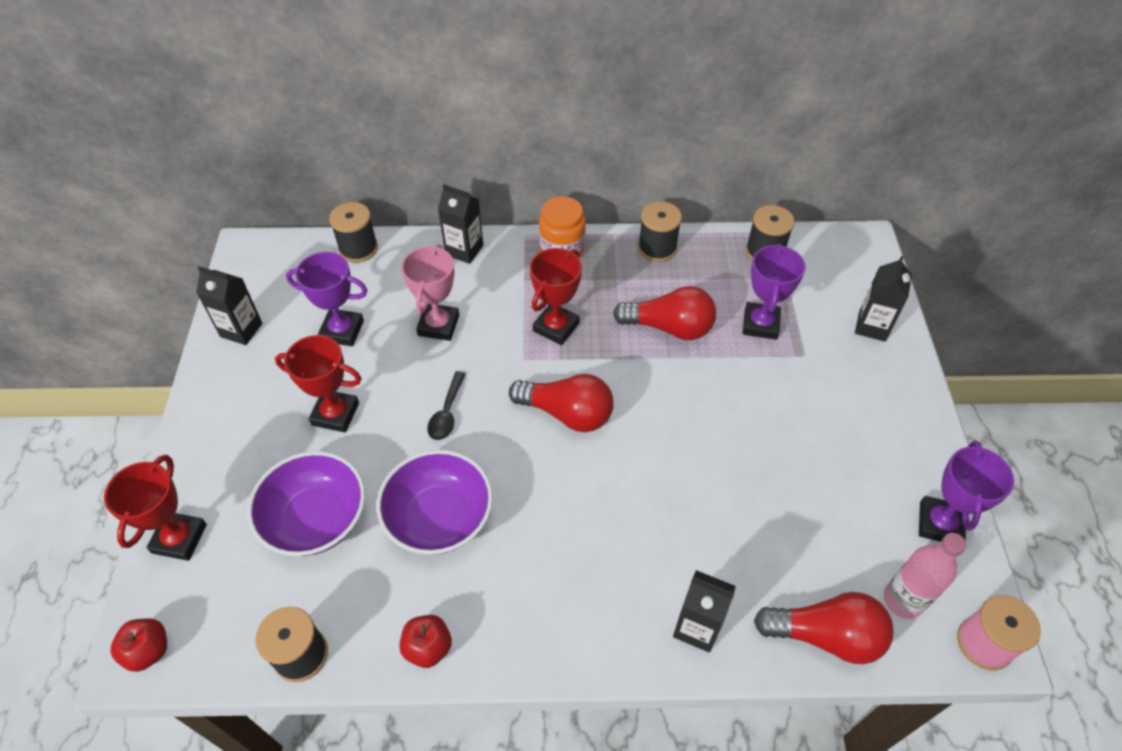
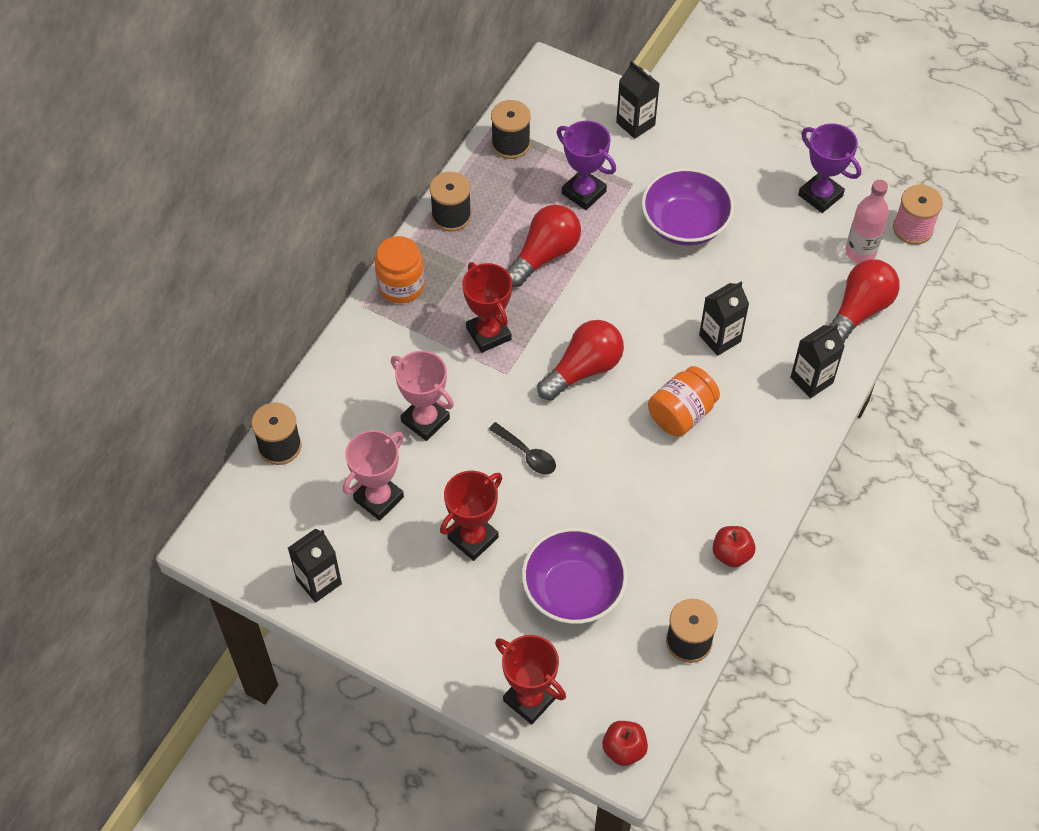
camera: 60 degrees left, 5 degrees up
(342, 331) = (378, 498): purple trophy -> pink trophy
(439, 518) = (626, 502): purple bowl -> purple bowl (685, 224)
(464, 250) = (346, 361): black carton -> black carton (720, 338)
(571, 519) = (681, 414): none -> orange jar

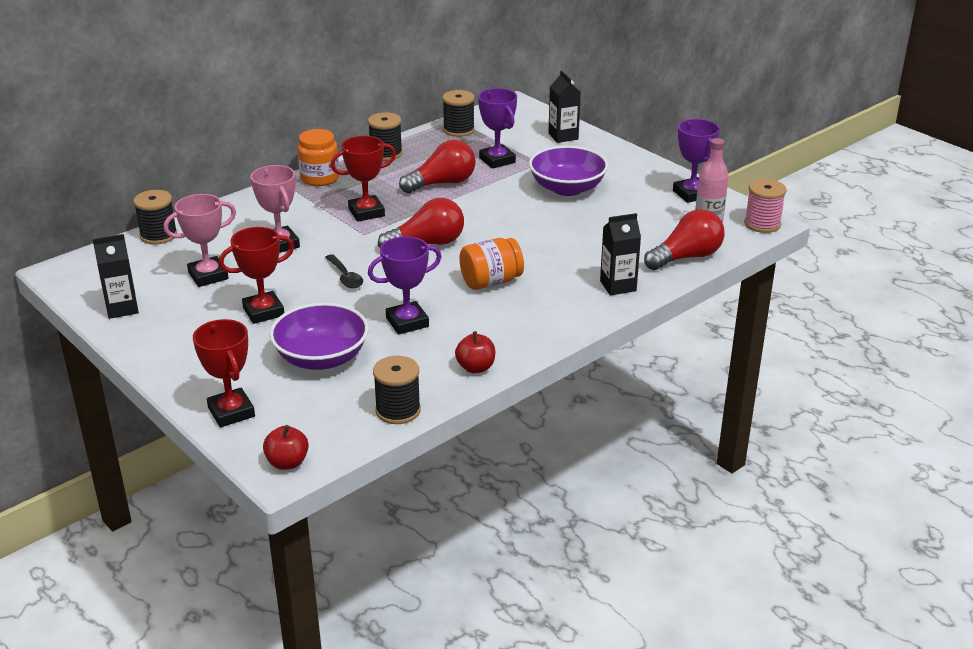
camera: 20 degrees right, 25 degrees down
(488, 334) = (366, 212): red trophy -> red trophy turned 75 degrees clockwise
(629, 506) = (407, 322): none -> purple trophy
(720, 338) = (553, 249): black carton -> none

